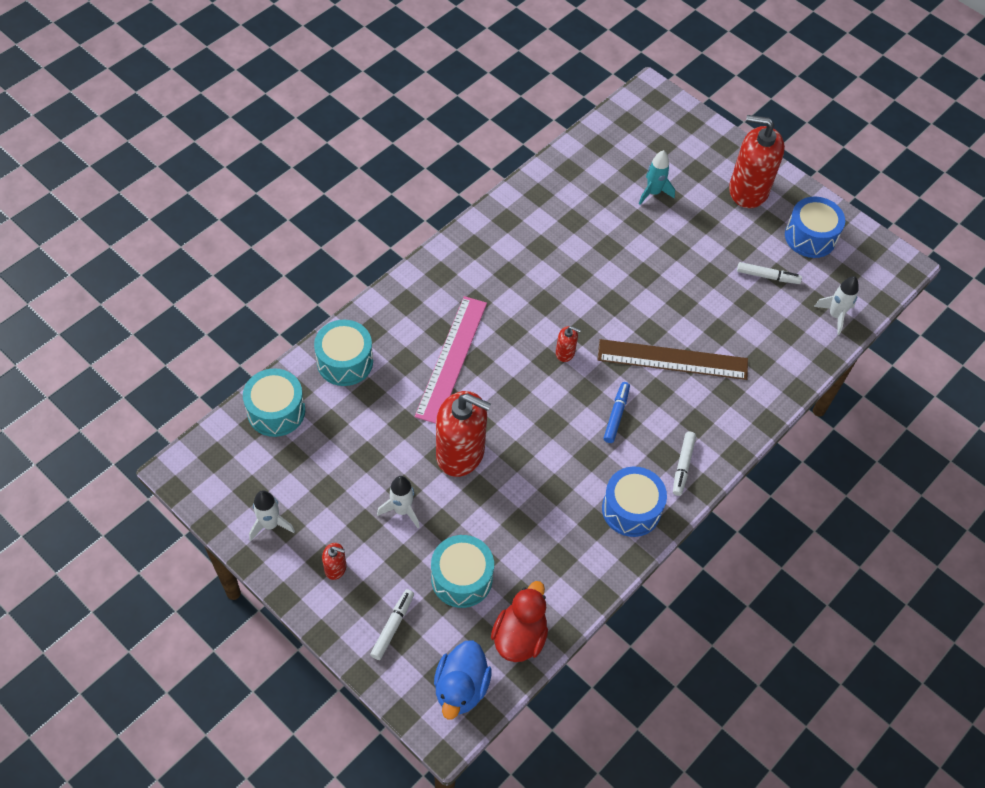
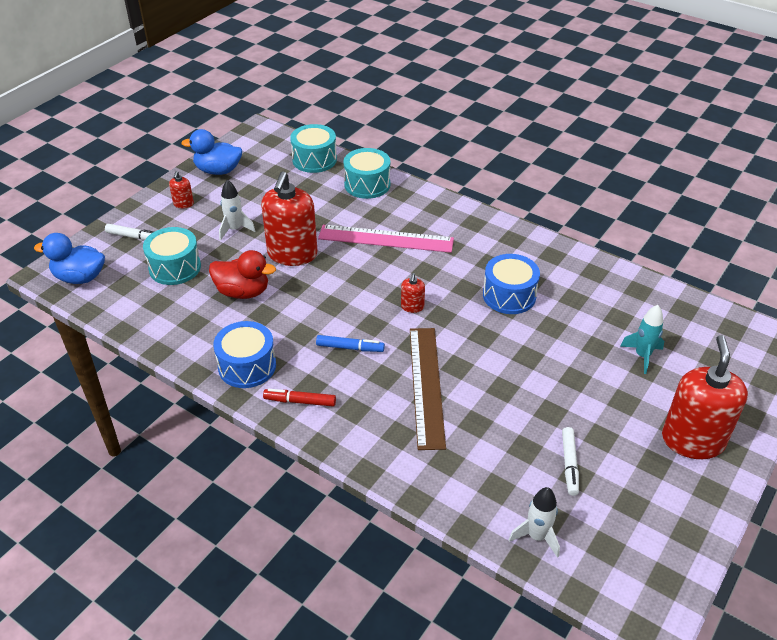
camera: 85 degrees right, 15 degrees down
(270, 524) = (218, 171): white rocket -> blue duck
(519, 636) = (121, 305): red duck -> red duck (243, 292)
(683, 466) = (300, 401): white marker -> red marker
(810, 237) = (651, 507): blue drum -> blue drum (509, 295)

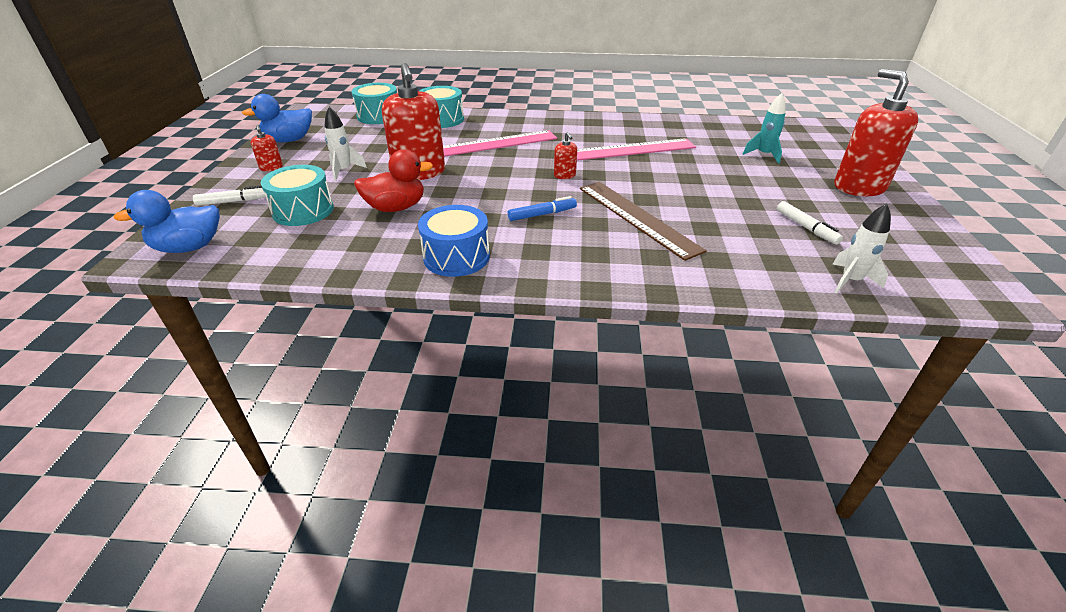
camera: 30 degrees left, 5 degrees down
(300, 401) = (539, 264): red marker -> none
(509, 295) = (631, 150): blue drum -> pink ruler

